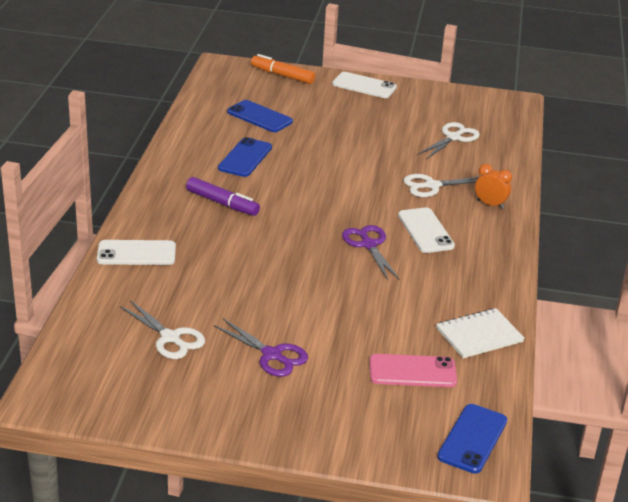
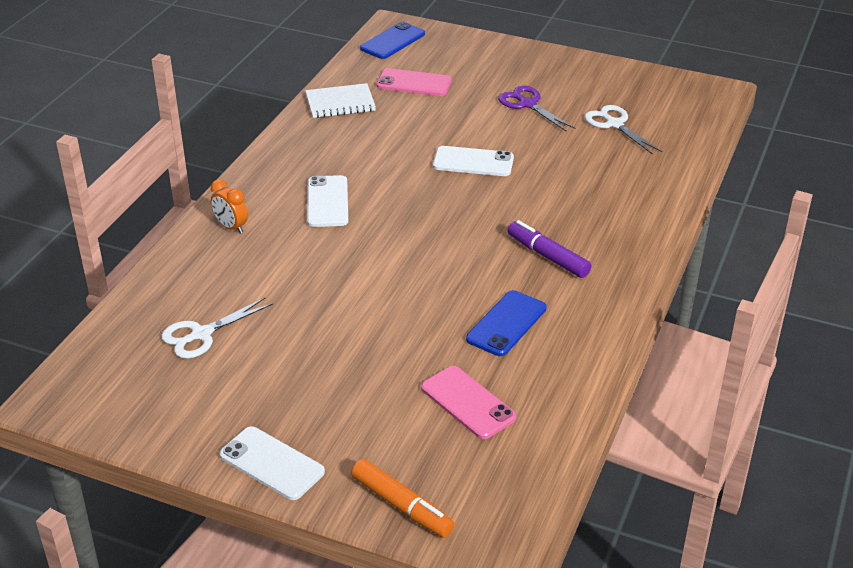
camera: 165 degrees left, 5 degrees up
(136, 253) = (648, 204): white phone -> white phone (473, 162)
(259, 117) = (468, 403): blue phone -> pink phone
(368, 245) = (398, 192): purple scissors -> none
(432, 186) = (283, 258): white scissors -> none

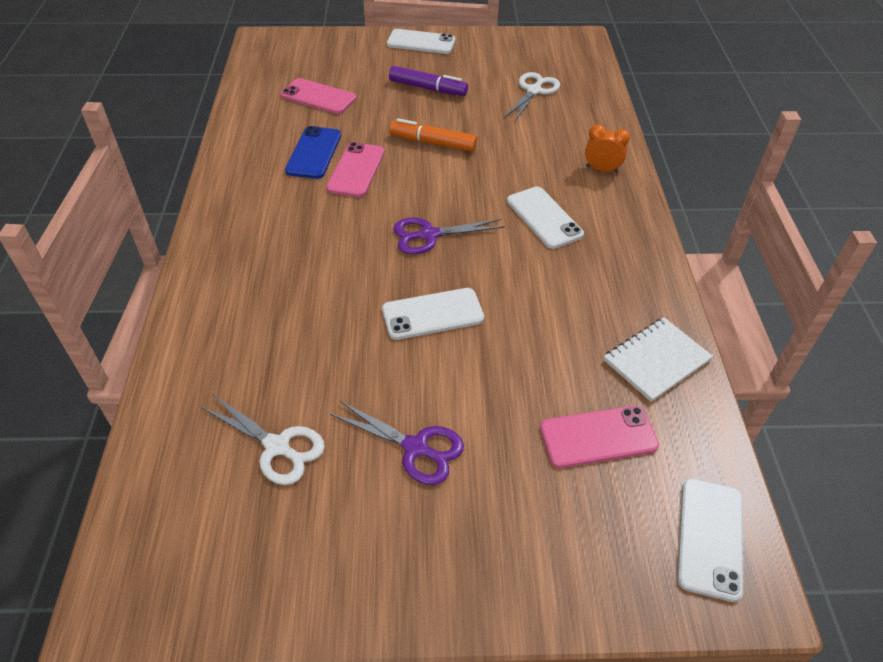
camera: 155 degrees right, 10 degrees up
(392, 41) = (710, 538): blue phone -> white phone
(402, 506) = (331, 42): orange marker -> orange marker (433, 143)
(438, 214) = (429, 235): none -> purple scissors
(471, 291) = (356, 170): none -> pink phone
(548, 256) = (301, 220): purple marker -> purple marker (428, 88)

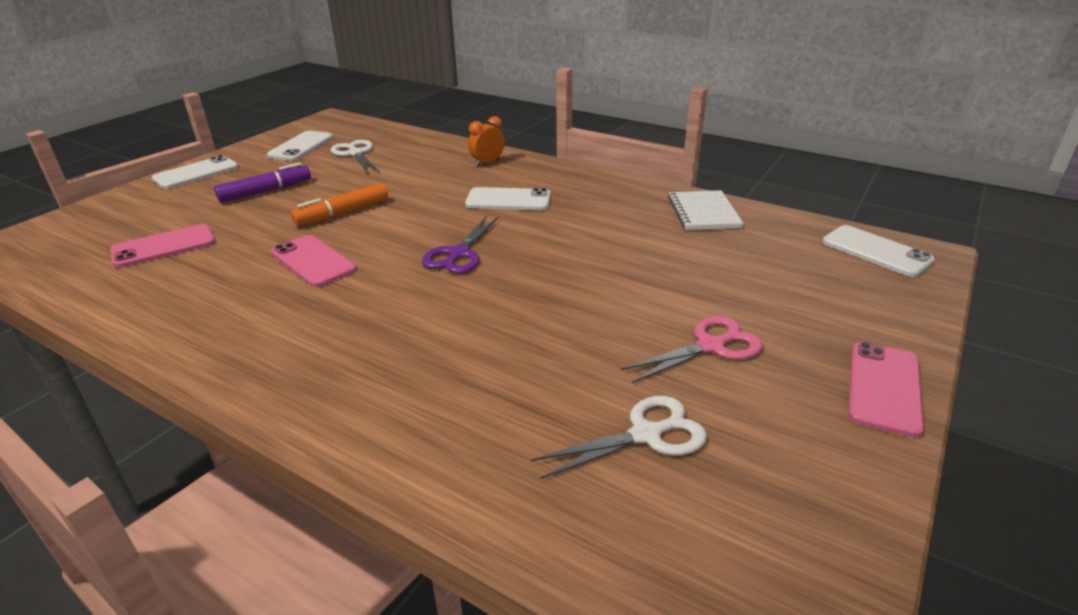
camera: 55 degrees left, 15 degrees down
(314, 153) = (246, 276): blue phone -> none
(416, 448) = (711, 346): purple scissors -> pink scissors
(432, 314) = (559, 285): white phone -> white phone (301, 146)
(598, 437) = (759, 259): pink phone -> pink phone (884, 388)

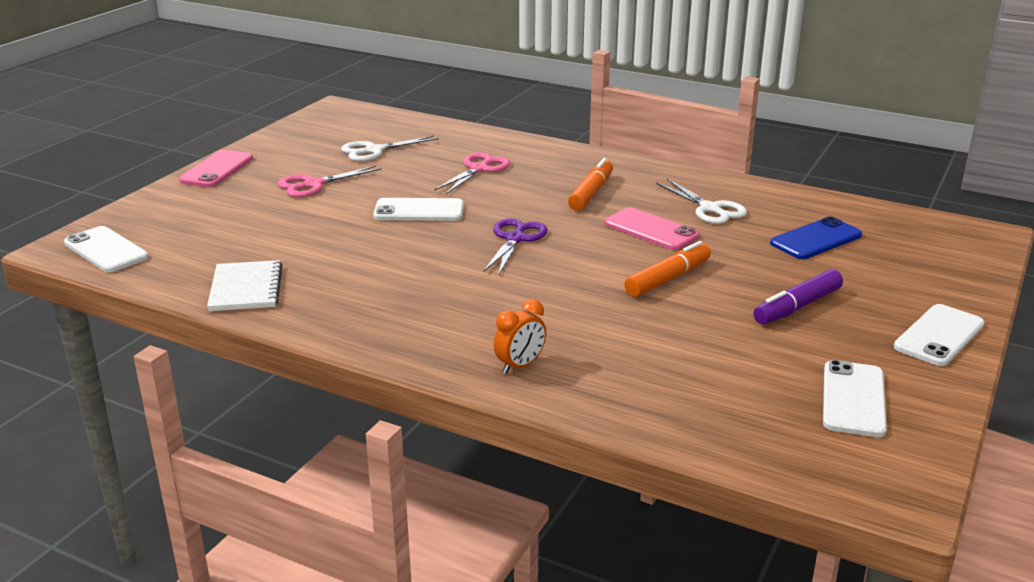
camera: 175 degrees right, 5 degrees down
(164, 246) = (816, 239): pink phone -> blue phone
(339, 317) = (591, 193): none -> orange marker
(356, 153) = (742, 382): white scissors -> white scissors (710, 209)
(472, 373) = (479, 169): none -> pink scissors
(508, 200) = (476, 300): white phone -> white phone (419, 211)

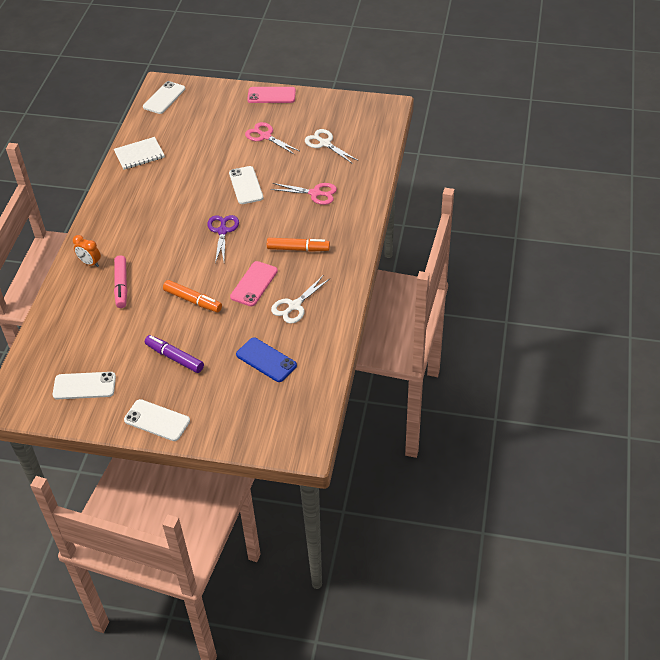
camera: 75 degrees right, 20 degrees up
(515, 239) = (222, 231): purple scissors -> purple scissors turned 90 degrees counterclockwise
(601, 338) = (121, 285): none -> pink marker

